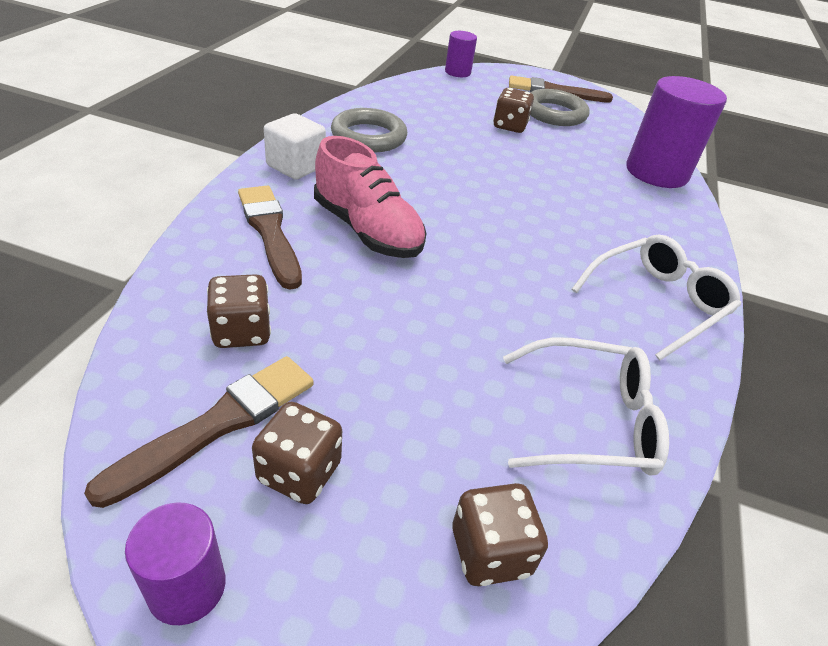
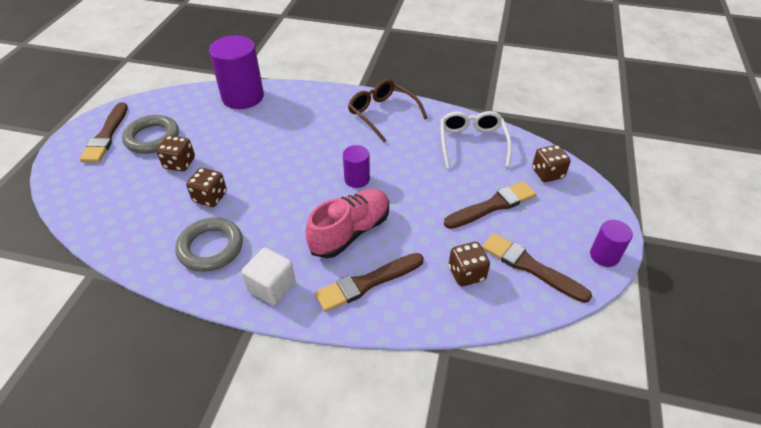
camera: 90 degrees left, 5 degrees up
(299, 472) = (541, 232): brown dice -> brown dice (210, 197)
(393, 407) = (492, 206): none -> brown brush
(457, 72) = (60, 197): purple cylinder -> purple cylinder (357, 179)
(657, 302) = (382, 114): white glasses -> brown glasses

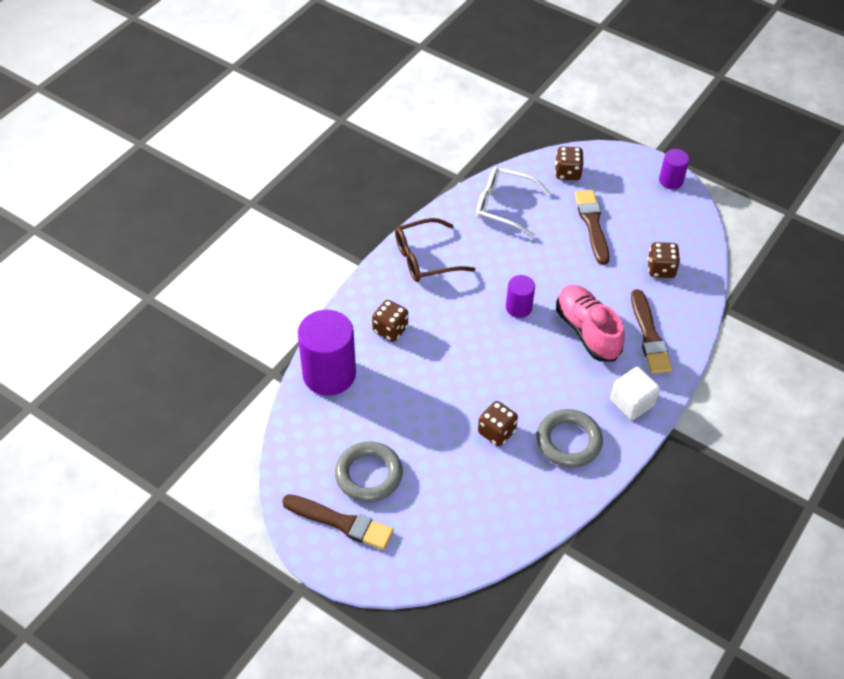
camera: 70 degrees left, 5 degrees up
(179, 163) = (429, 452): brown dice -> brown dice (390, 329)
(530, 267) = (667, 228): brown brush -> none

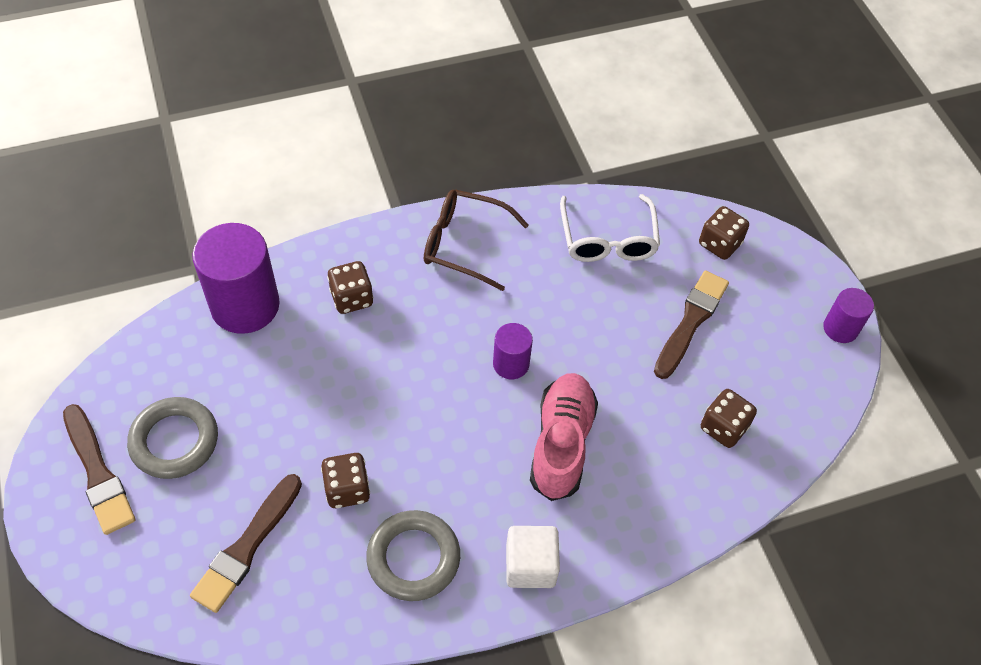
camera: 35 degrees right, 5 degrees up
(504, 206) = (608, 239): white glasses -> white glasses turned 150 degrees counterclockwise
(649, 335) = (630, 499): brown brush -> brown brush (247, 546)

